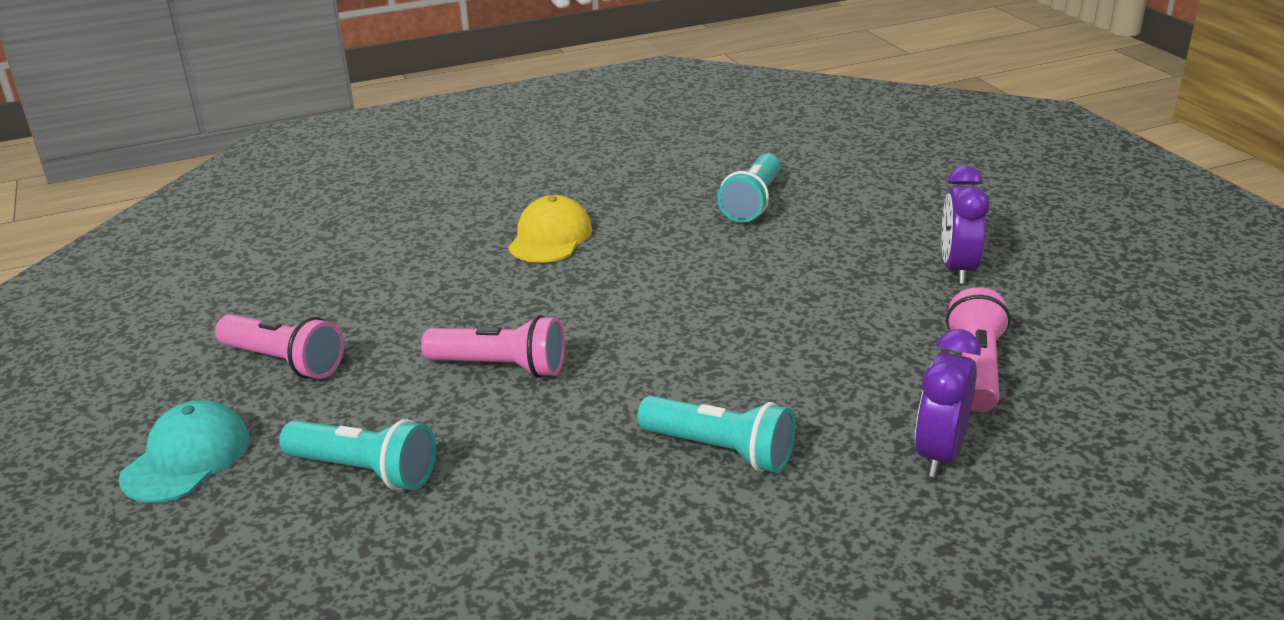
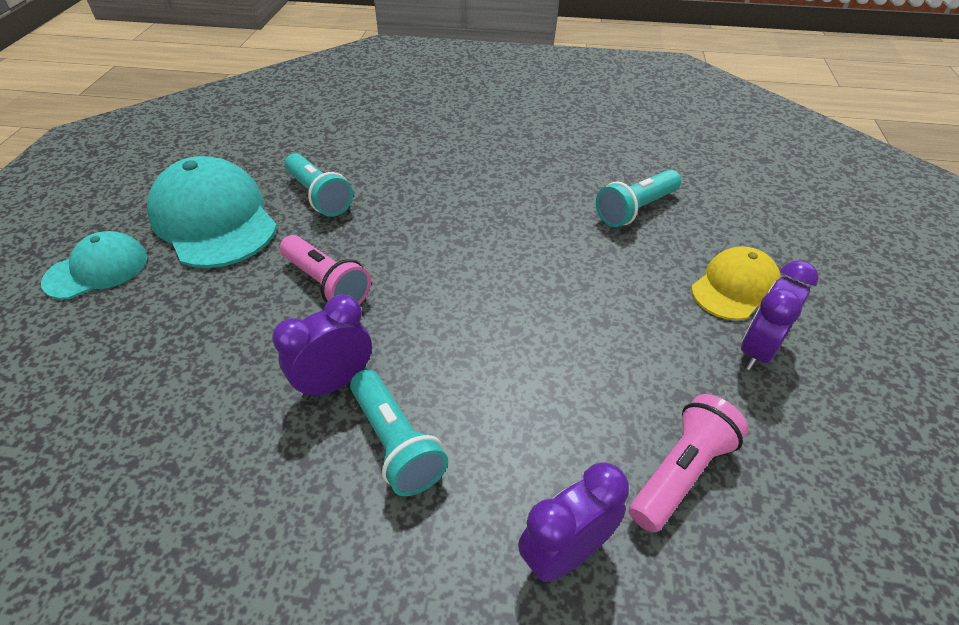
camera: 30 degrees right, 15 degrees up
(284, 362) = (214, 219): pink flashlight -> turquoise cap
(365, 471) = (169, 332): turquoise flashlight -> turquoise flashlight (319, 196)
(550, 237) = (461, 184): yellow cap -> yellow cap (735, 287)
(607, 435) = (335, 382): none -> purple clock

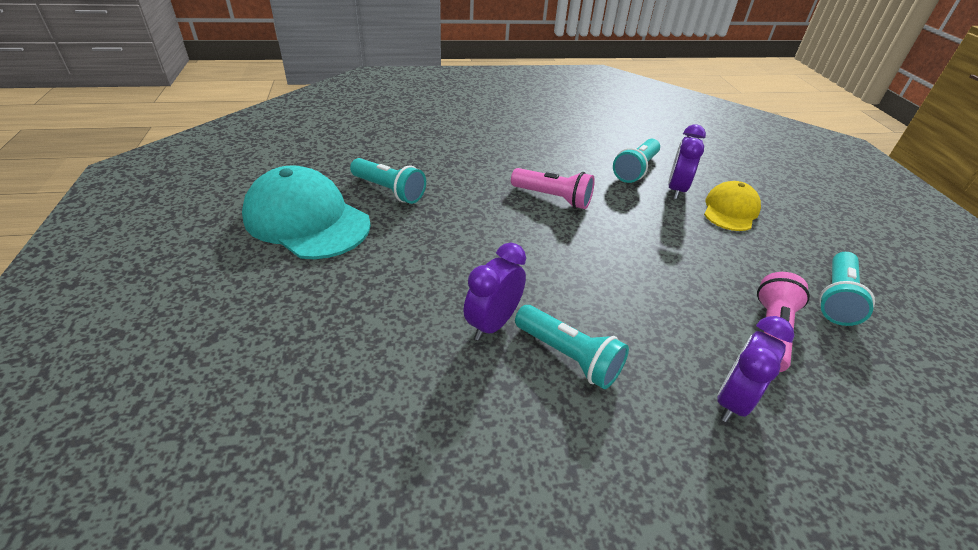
camera: 20 degrees left, 5 degrees down
(97, 269) = (219, 276): turquoise cap -> none
(326, 284) = (438, 254): pink flashlight -> pink flashlight (553, 198)
(758, 350) = (769, 247): purple clock -> purple clock (676, 190)
(812, 445) = (836, 298): none -> turquoise flashlight

